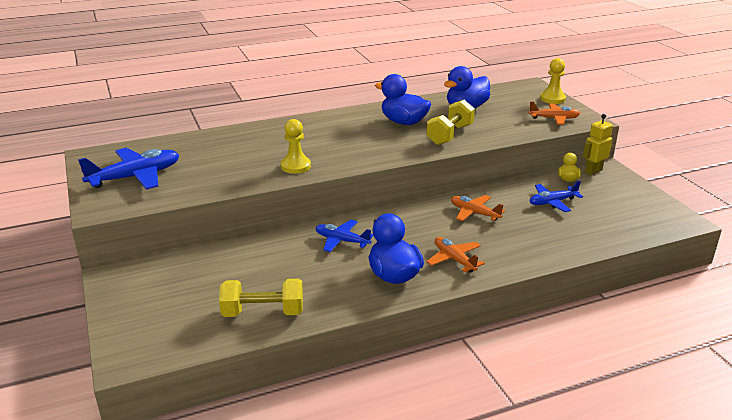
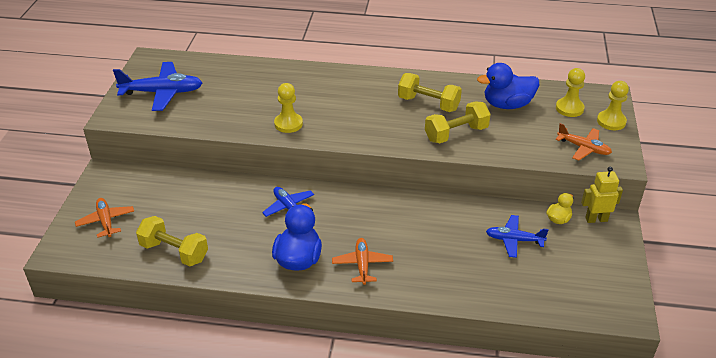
camera: 30 degrees right, 10 degrees up
(403, 122) = (428, 104): blue duck -> yellow dumbbell
(474, 213) = (427, 223): orange plane -> orange plane (106, 221)
(514, 98) = (569, 108): none -> yellow pawn

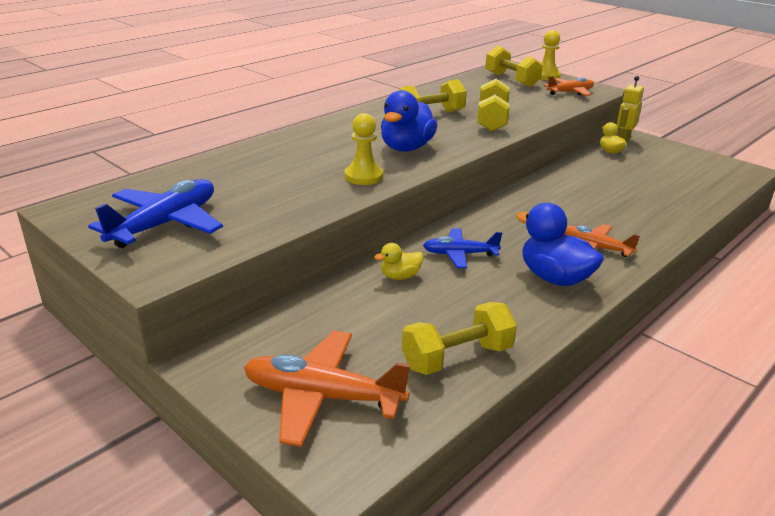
camera: 55 degrees left, 10 degrees down
(106, 221) = (322, 397): orange plane -> orange plane, size x1.63
(239, 196) = (400, 276): none -> yellow duck
(507, 105) = (476, 93): blue duck -> blue duck (406, 148)
(514, 240) = (621, 174): blue plane -> none
(569, 108) = (511, 80): yellow pawn -> yellow dumbbell

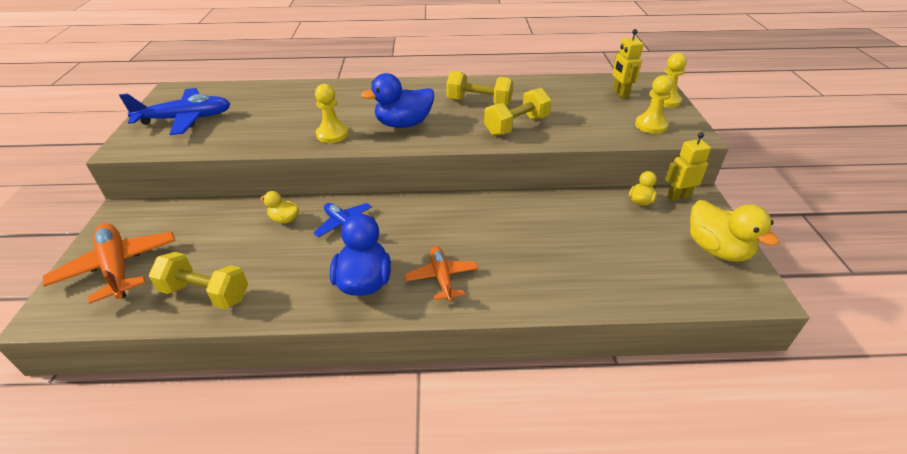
camera: 45 degrees right, 10 degrees up
(511, 80) = (620, 94): yellow dumbbell -> yellow robot
(570, 92) = (651, 125): orange plane -> yellow pawn
(692, 159) = (717, 249): none -> yellow duck

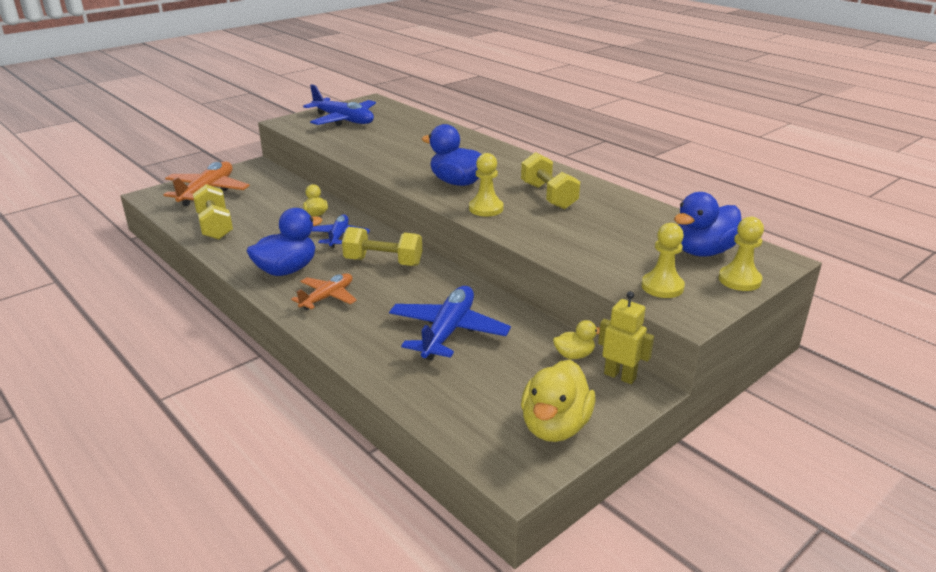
camera: 50 degrees right, 10 degrees down
(332, 134) = (399, 166): yellow pawn -> yellow pawn (486, 208)
(516, 126) = (537, 224): yellow dumbbell -> yellow dumbbell (383, 262)
(561, 239) = (448, 332): none -> blue plane
(620, 94) = (703, 252): yellow robot -> blue duck

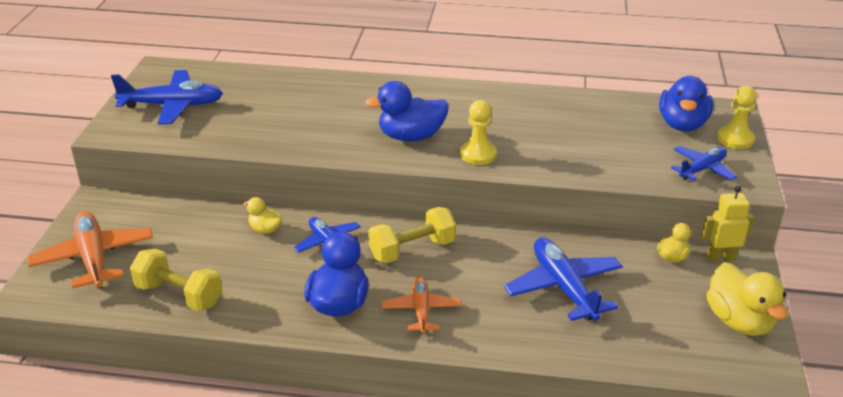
camera: 40 degrees left, 5 degrees up
(548, 196) = (505, 119): yellow dumbbell -> none
(662, 287) = (702, 169): yellow pawn -> blue plane

